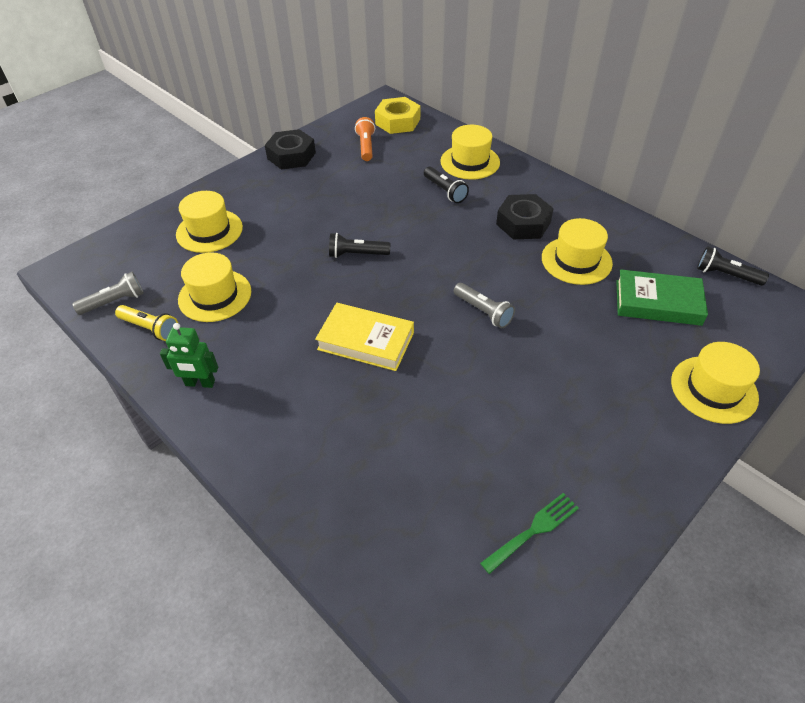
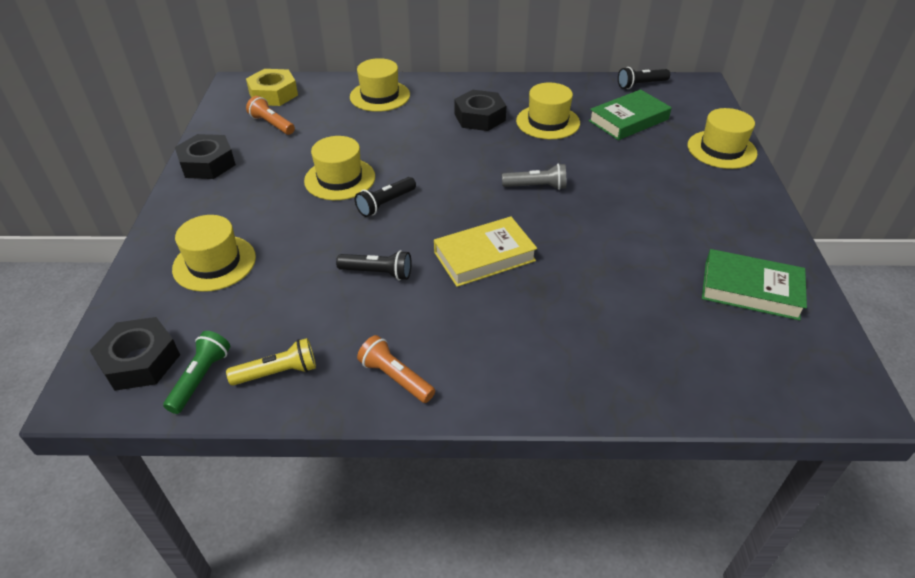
camera: 45 degrees left, 5 degrees down
(104, 268) = (140, 360): none -> black nut
(114, 302) = (201, 378): grey flashlight -> green flashlight
(200, 383) = (395, 377): green robot -> orange flashlight
(215, 295) = (303, 307): yellow hat -> yellow hat (340, 179)
(445, 191) = (390, 125): black flashlight -> black flashlight (378, 273)
(533, 530) = (750, 289): green fork -> green book

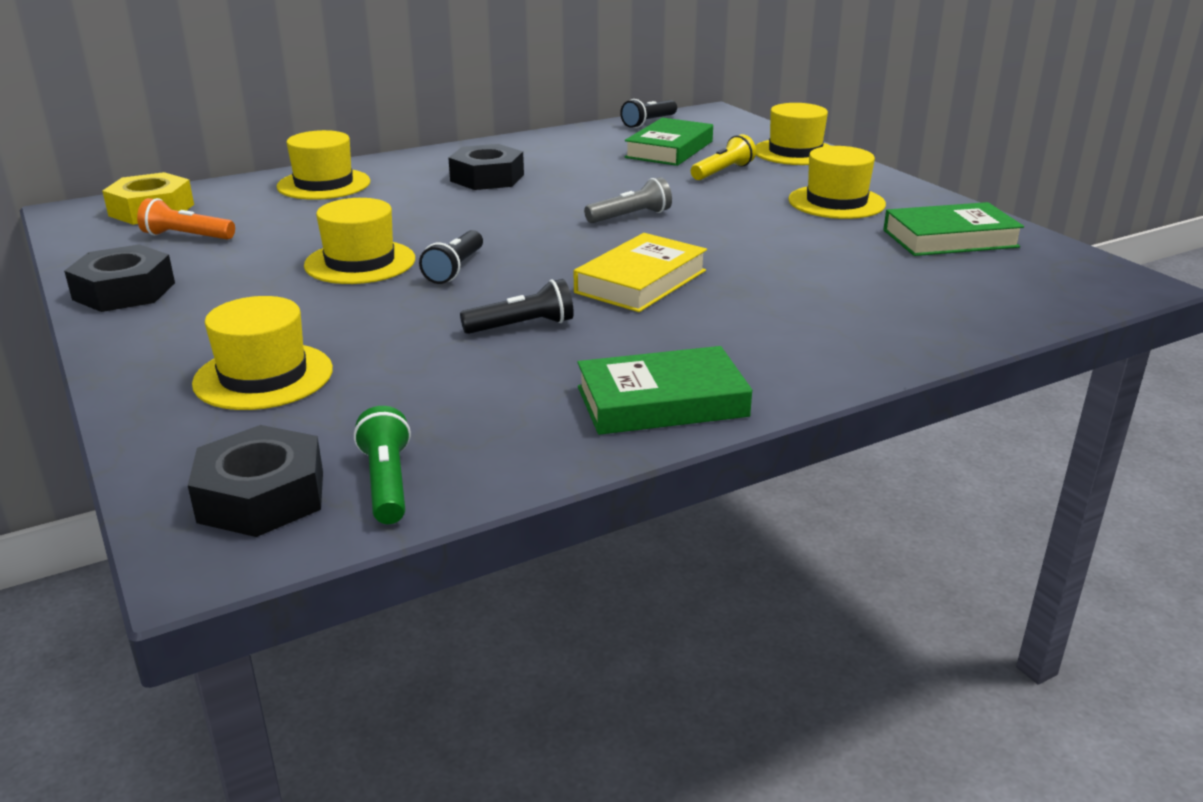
camera: 30 degrees left, 15 degrees down
(278, 372) = (498, 444): yellow flashlight -> yellow flashlight (723, 172)
(395, 377) = (662, 402): orange flashlight -> green book
(548, 122) = (578, 167): yellow hat -> yellow hat (836, 202)

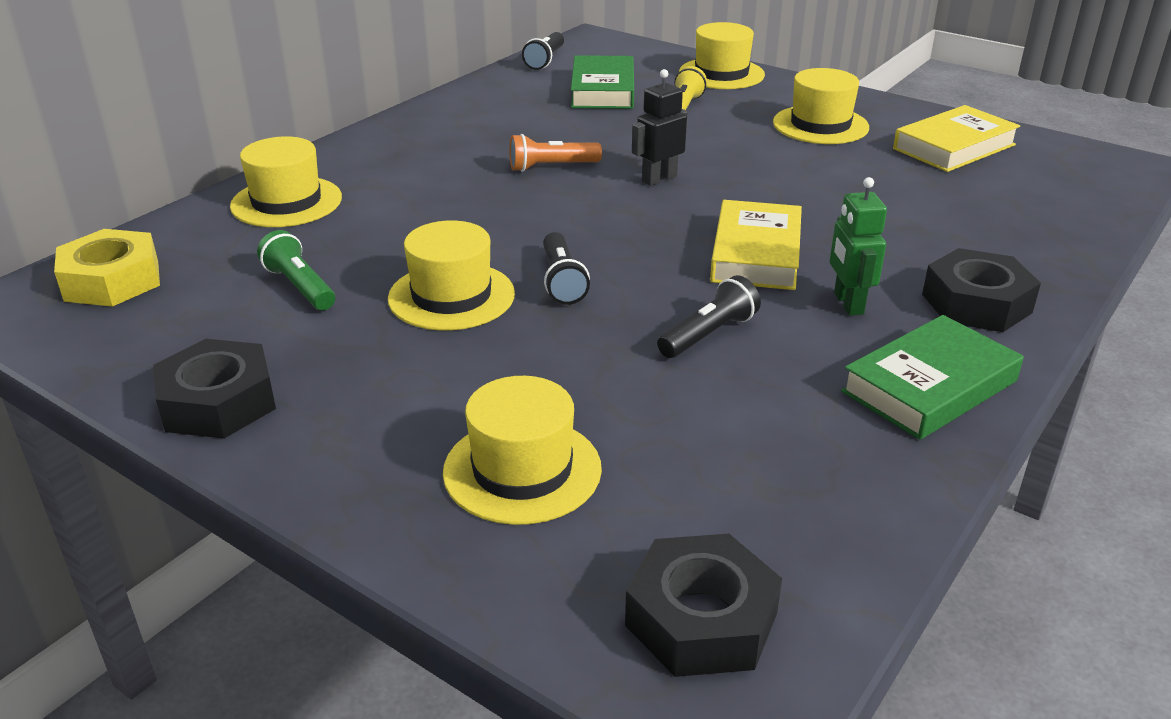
camera: 25 degrees left, 5 degrees up
(186, 236) = (204, 308): orange flashlight -> orange flashlight (551, 167)
(387, 482) = (801, 558): green flashlight -> green flashlight (300, 286)
(487, 178) = (460, 159): black nut -> black nut (976, 303)
(630, 217) = (659, 179): grey flashlight -> black robot
(673, 330) = (848, 303): none -> green robot
(950, 238) = (953, 147): green book -> yellow book

